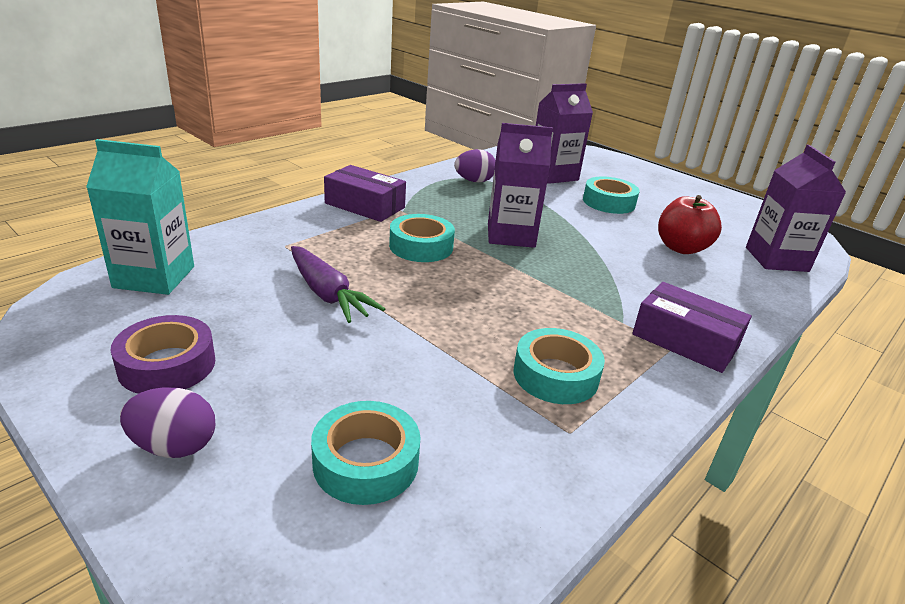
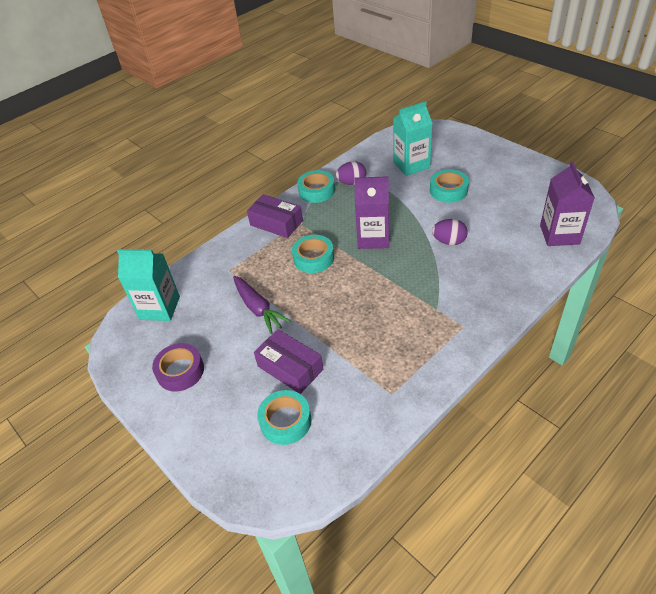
camera: 10 degrees right, 15 degrees up
(174, 446) = (194, 420): purple egg -> purple egg (449, 241)
(553, 175) = (411, 165): purple carton -> turquoise carton
(555, 375) = (388, 355): turquoise tape -> turquoise tape (316, 191)
(681, 248) = (491, 233): red apple -> none
(685, 341) = (473, 320): purple box -> purple box (290, 368)

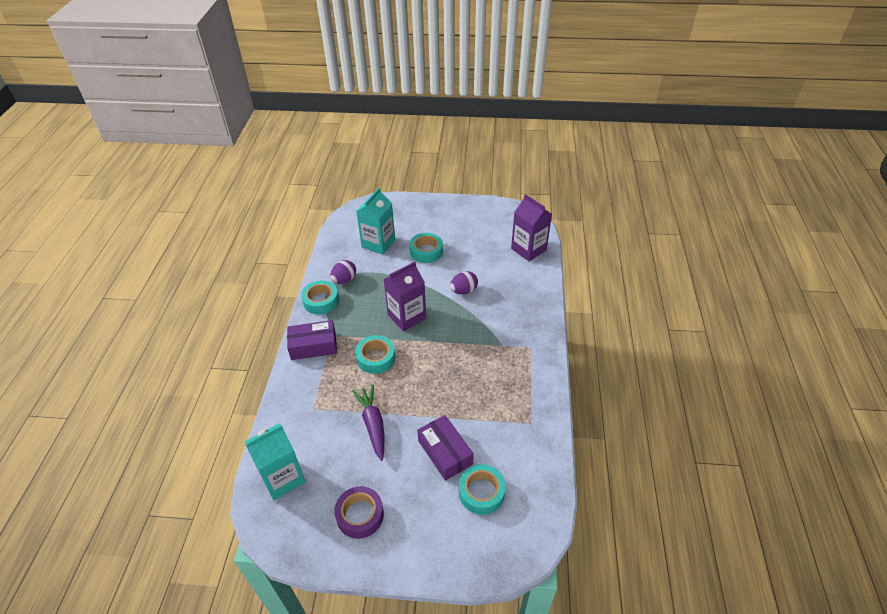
camera: 45 degrees left, 0 degrees up
(258, 309) = (373, 424): purple carrot -> purple carrot turned 120 degrees counterclockwise
(290, 368) = (445, 452): purple box -> purple box turned 60 degrees clockwise

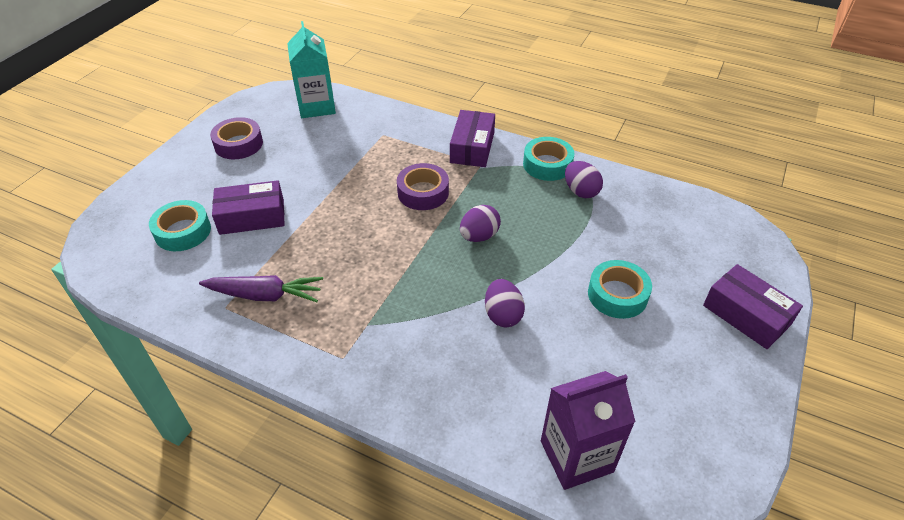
camera: 110 degrees right, 0 degrees up
(373, 424) = (331, 171): purple carrot -> purple carrot (265, 295)
(376, 358) = (423, 192): turquoise tape -> purple tape
(378, 243) = (655, 242): turquoise carton -> none
(407, 317) = (479, 236): purple carton -> purple egg
(417, 209) = (746, 315): none -> purple box

